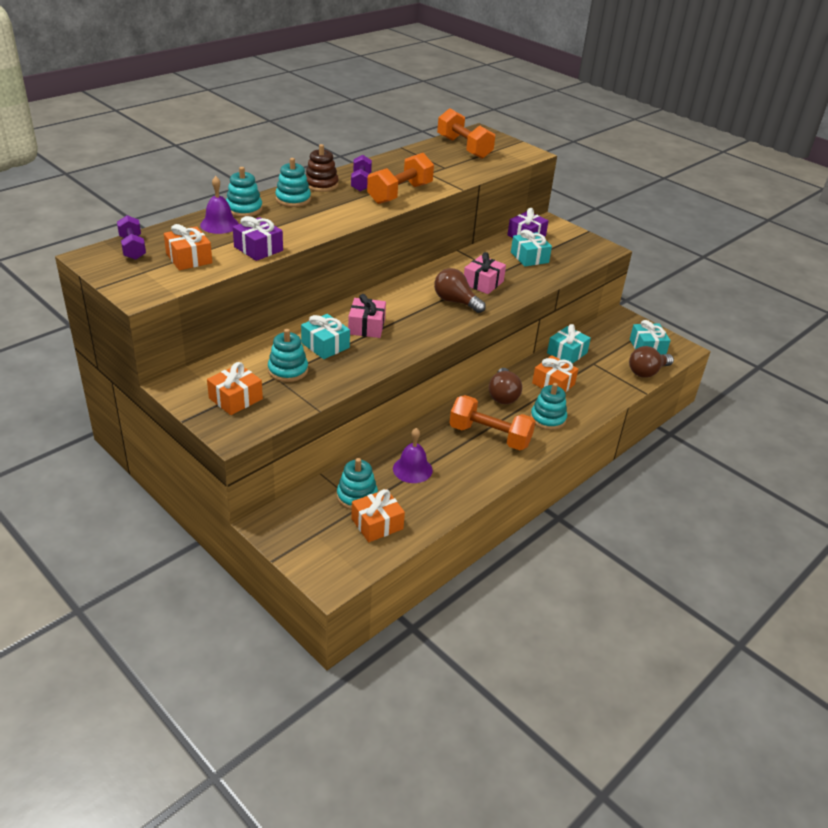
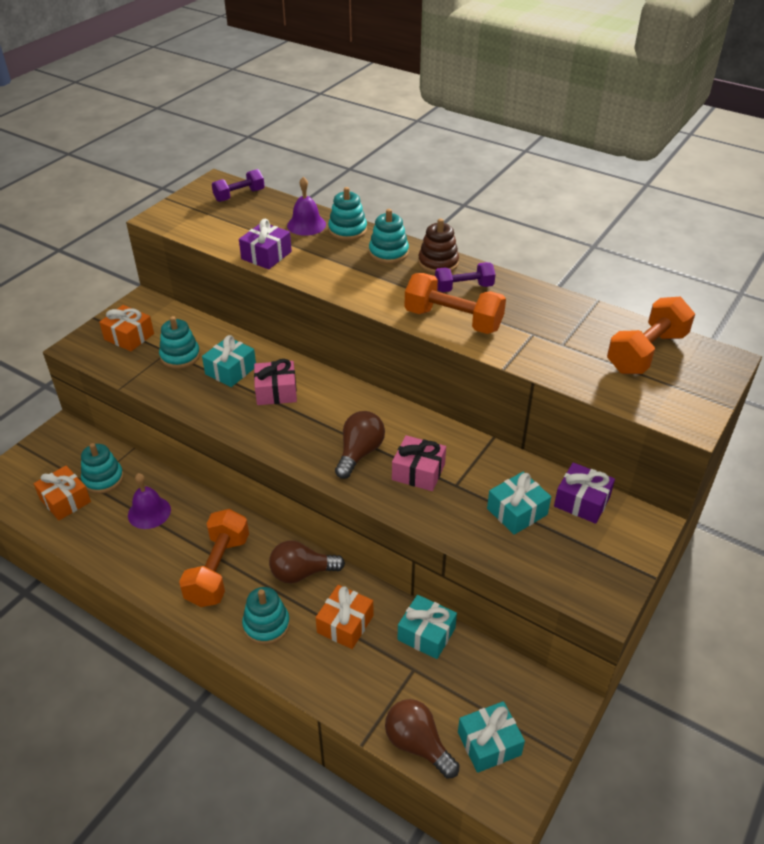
camera: 80 degrees right, 5 degrees up
(189, 258) = (231, 225): orange gift -> none

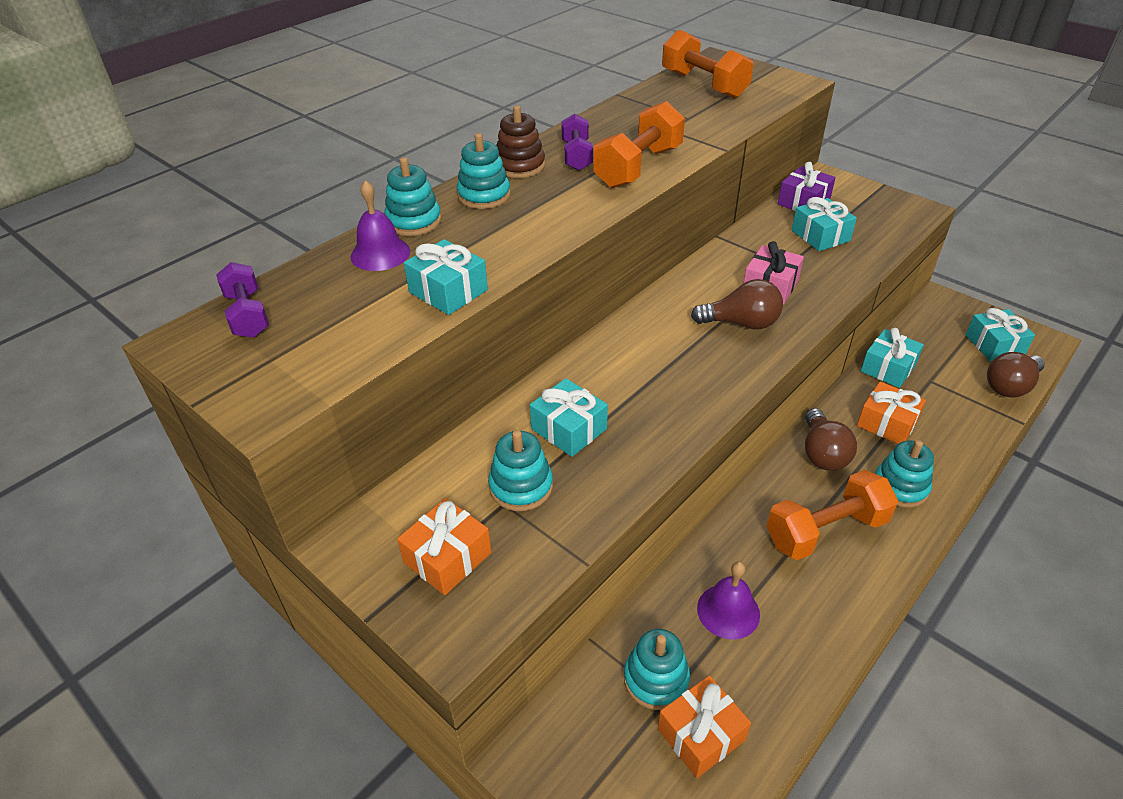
camera: 80 degrees left, 0 degrees up
(218, 570) = (826, 531): orange dumbbell -> orange dumbbell turned 45 degrees counterclockwise
(266, 255) = (448, 291): purple gift -> turquoise gift
(276, 391) = (623, 385): pink gift -> none
(359, 453) = (741, 323): brown light bulb -> brown light bulb turned 150 degrees clockwise

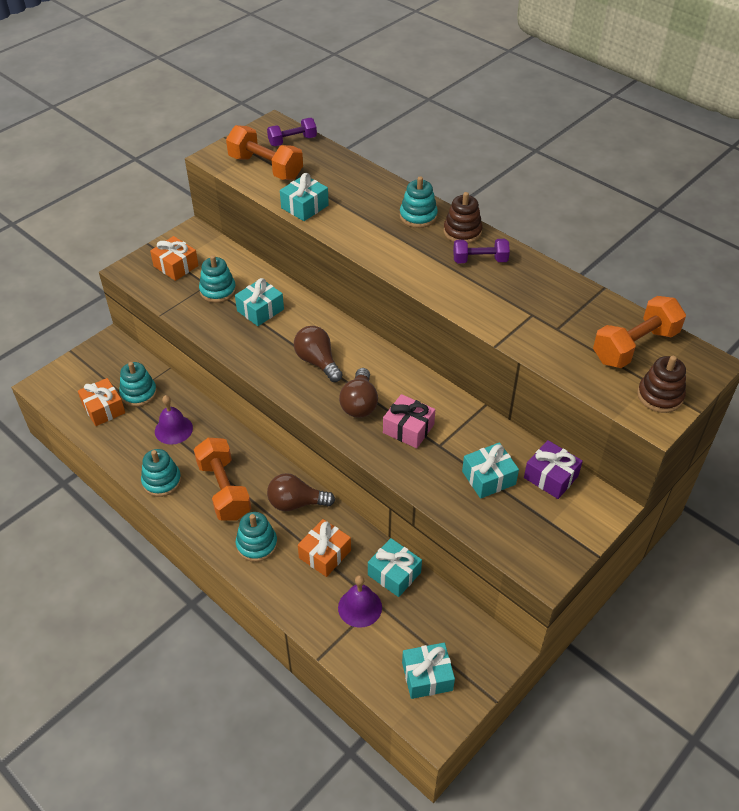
camera: 90 degrees right, 5 degrees up
(380, 253) = (348, 178): purple bell -> purple bell (360, 607)
(414, 221) = (385, 188): turquoise stacking toy -> turquoise stacking toy (162, 481)
(638, 167) = (461, 292): orange dumbbell -> orange dumbbell (265, 167)
(767, 79) = (660, 396): none -> brown stacking toy
(1010, 386) = (365, 667): brown light bulb -> brown light bulb (317, 362)

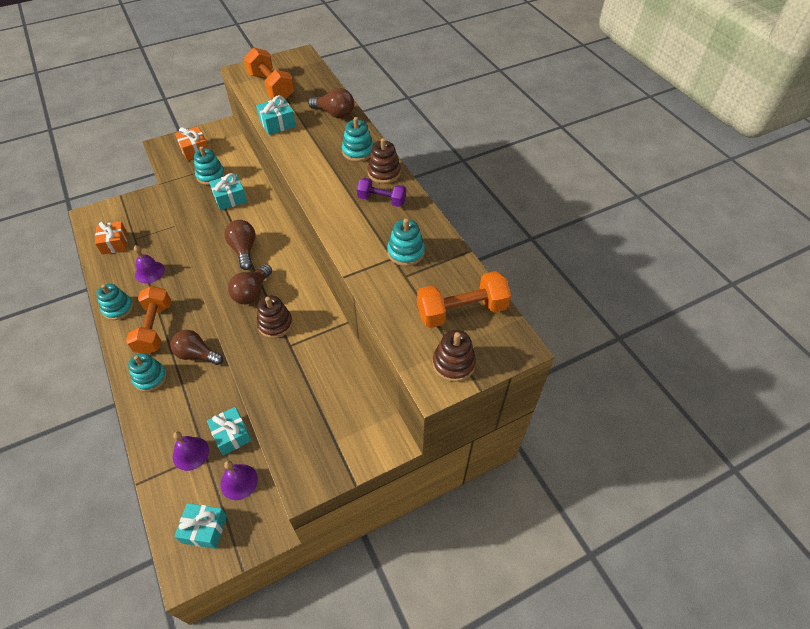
camera: 20 degrees right, 5 degrees up
(139, 393) = (144, 238): turquoise stacking toy -> turquoise stacking toy (406, 252)
(292, 141) = (305, 71): purple dumbbell -> none
(325, 554) = (192, 402): orange gift -> none
(362, 182) = (335, 114): none -> brown light bulb
(408, 429) = (275, 324): pink gift -> brown stacking toy
(434, 617) = (239, 481): none -> purple bell
(488, 478) = (310, 385): turquoise gift -> none
(551, 477) = (360, 401): purple gift -> none

